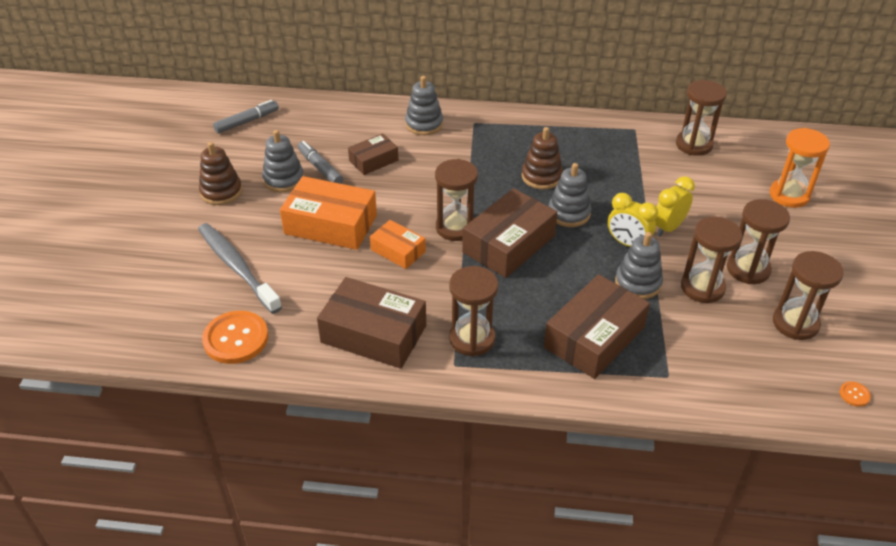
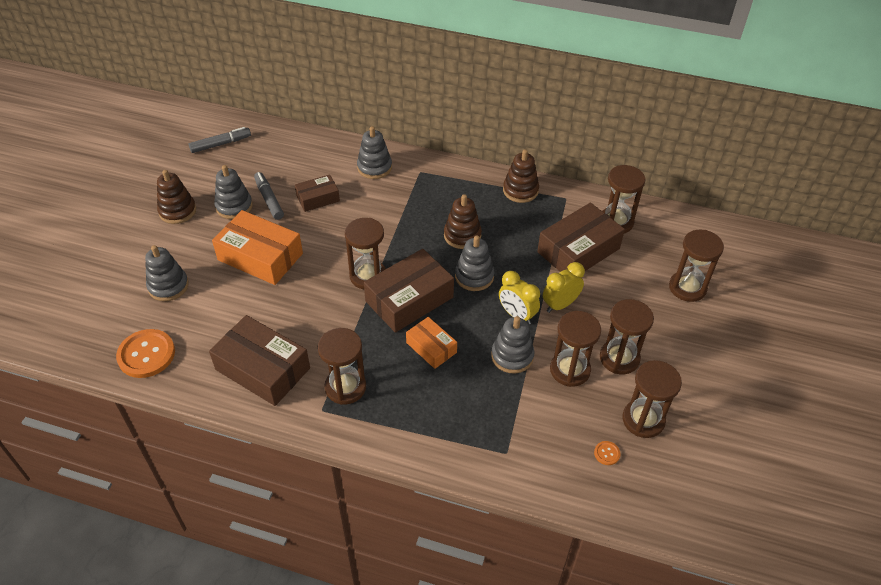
camera: 10 degrees right, 5 degrees up
(237, 267) = (168, 286): grey toothbrush -> grey stacking toy
(398, 251) = (310, 291): orange box -> orange box (431, 347)
(585, 128) = (520, 190): none -> brown stacking toy
(594, 337) = (453, 403): brown box -> brown box (578, 250)
(789, 195) = (687, 288): orange hourglass -> brown hourglass
(854, 394) = (671, 500): orange button -> orange button (607, 453)

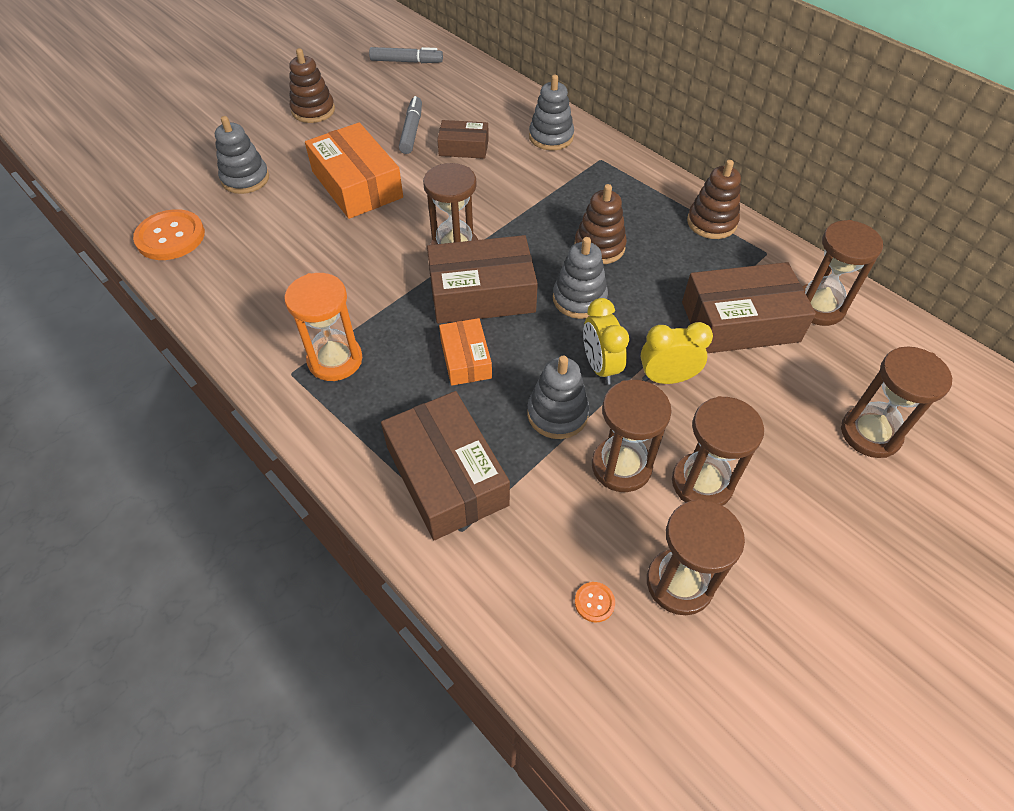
camera: 30 degrees right, 5 degrees up
(234, 206) = (371, 125): grey stacking toy -> none
(262, 369) = (266, 300): brown box -> brown box (446, 476)
(345, 387) = (335, 360): brown hourglass -> orange hourglass

